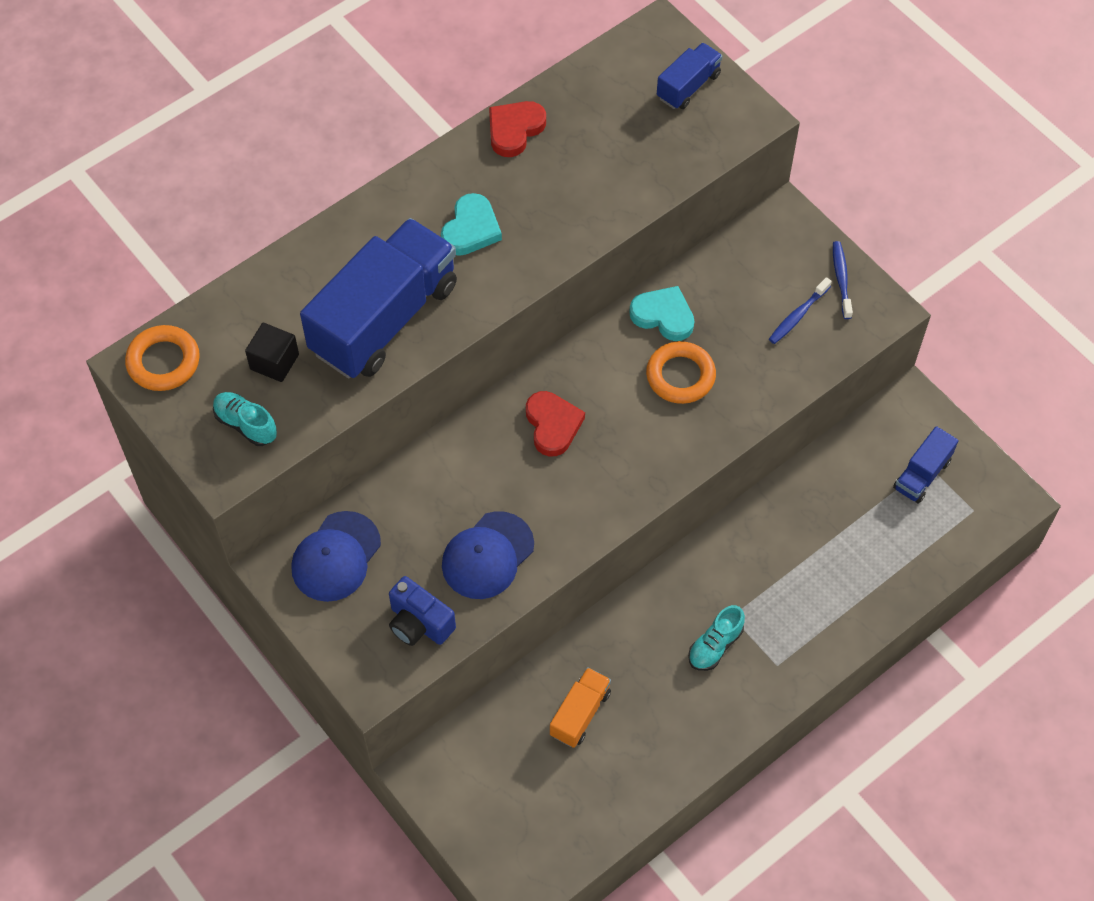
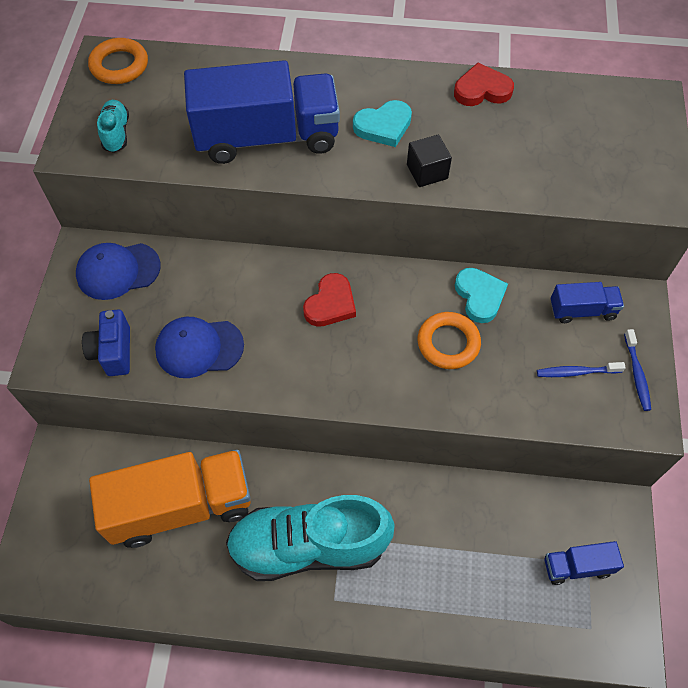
camera: 45 degrees right, 0 degrees up
(274, 362) = (175, 112): black cube -> black cube (427, 172)
(580, 713) = (181, 506): orange truck -> orange truck, size x2.13
(688, 86) = (637, 146): blue truck -> blue truck (582, 310)
(715, 645) = (309, 546): turquoise shoe -> turquoise shoe, size x2.43
(841, 279) = (637, 374): blue toothbrush -> blue toothbrush turned 135 degrees clockwise

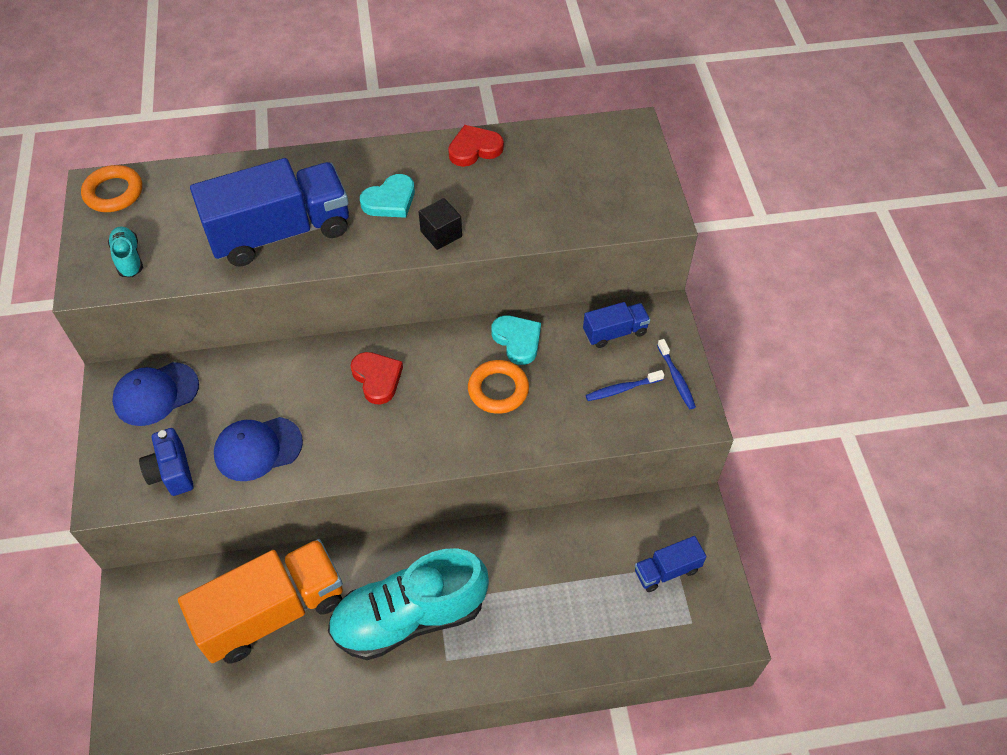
camera: 15 degrees left, 5 degrees down
(330, 304) = (377, 378): red heart -> red heart turned 45 degrees counterclockwise

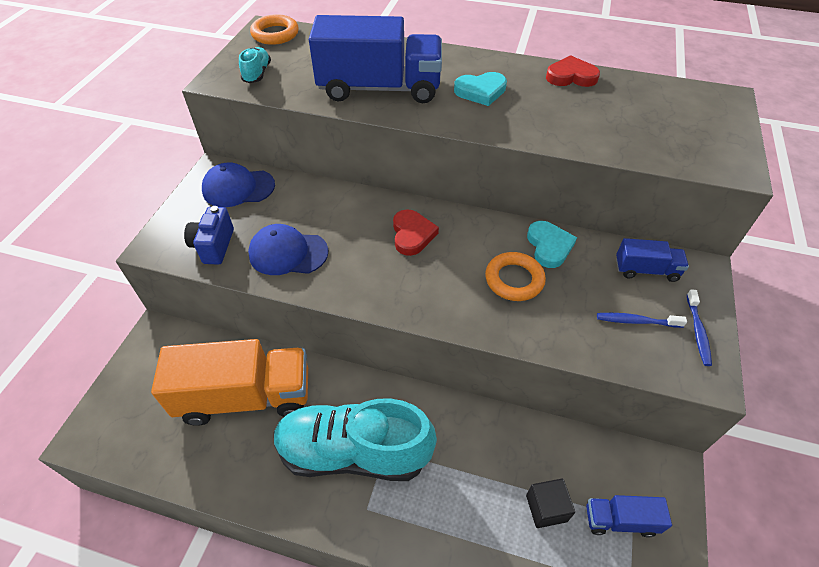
camera: 25 degrees right, 5 degrees down
(441, 234) = (513, 125): black cube -> black cube (546, 508)

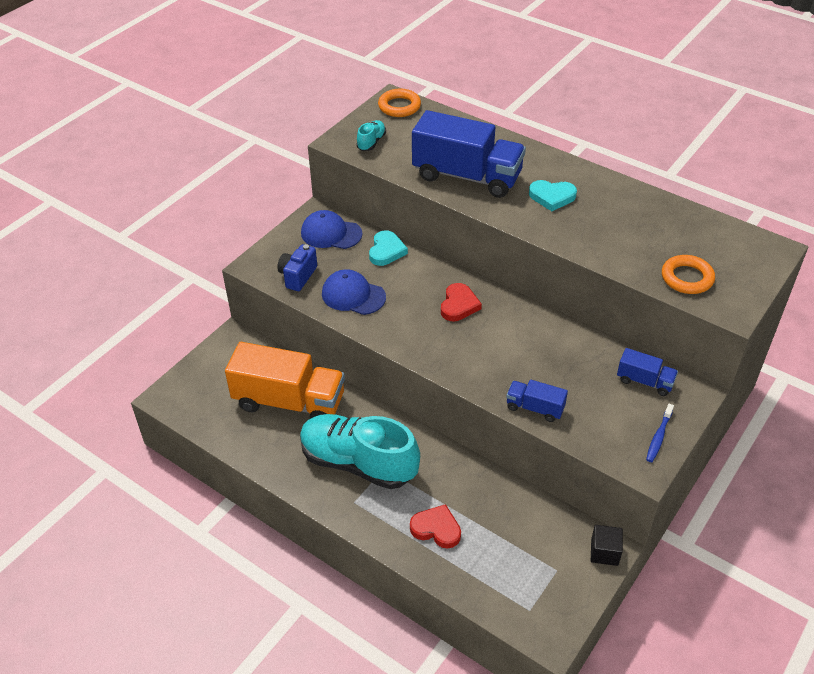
camera: 20 degrees right, 5 degrees down
(514, 280) = (526, 360): orange ring -> orange ring (687, 278)
(546, 508) = (491, 542): black cube -> black cube (604, 552)
(549, 246) = (571, 342): turquoise heart -> turquoise heart (386, 251)
(571, 76) = (641, 199): red heart -> red heart (436, 529)
(620, 520) = (546, 567): blue truck -> blue truck (535, 408)
(636, 321) = (611, 416): blue toothbrush -> none

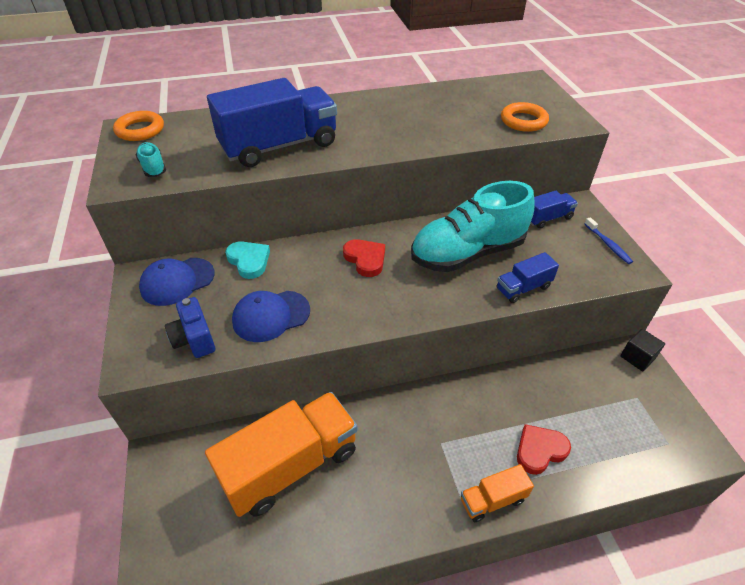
camera: 50 degrees left, 0 degrees up
(358, 463) = (417, 459): turquoise shoe -> turquoise shoe (467, 253)
(368, 521) = (492, 500): none -> orange truck
(552, 197) = (364, 124): turquoise heart -> none

